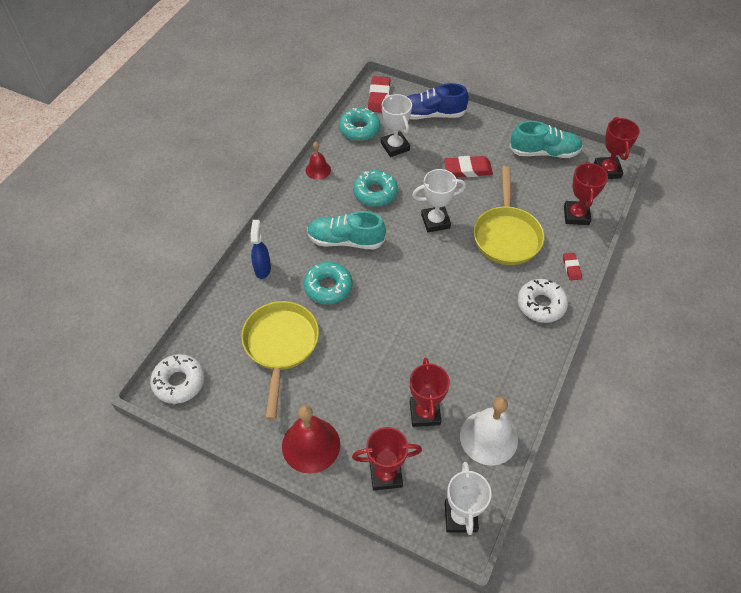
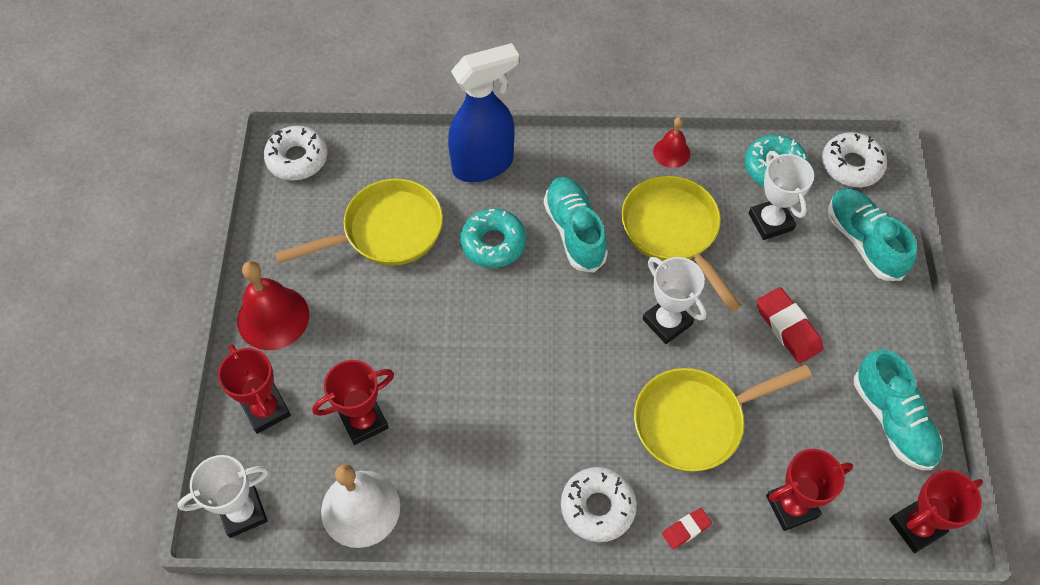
camera: 65 degrees right, 5 degrees up
(262, 269) = (484, 165): blue spray bottle -> blue spray bottle, size x1.92
(375, 193) = (673, 232): turquoise donut -> yellow pan
(379, 97) = (851, 165): red eraser -> white donut
(395, 146) = (770, 222): white trophy -> white trophy turned 60 degrees counterclockwise
(431, 114) = (864, 242): blue shoe -> turquoise shoe

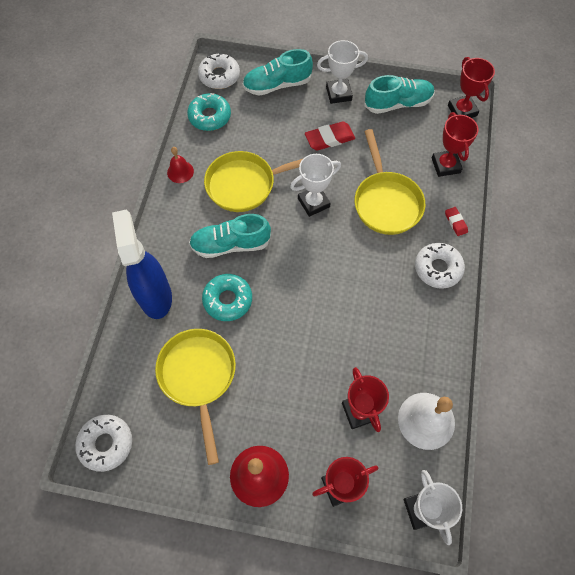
camera: 80 degrees left, 5 degrees up
(770, 222) = (251, 128): white trophy -> white trophy (338, 93)

